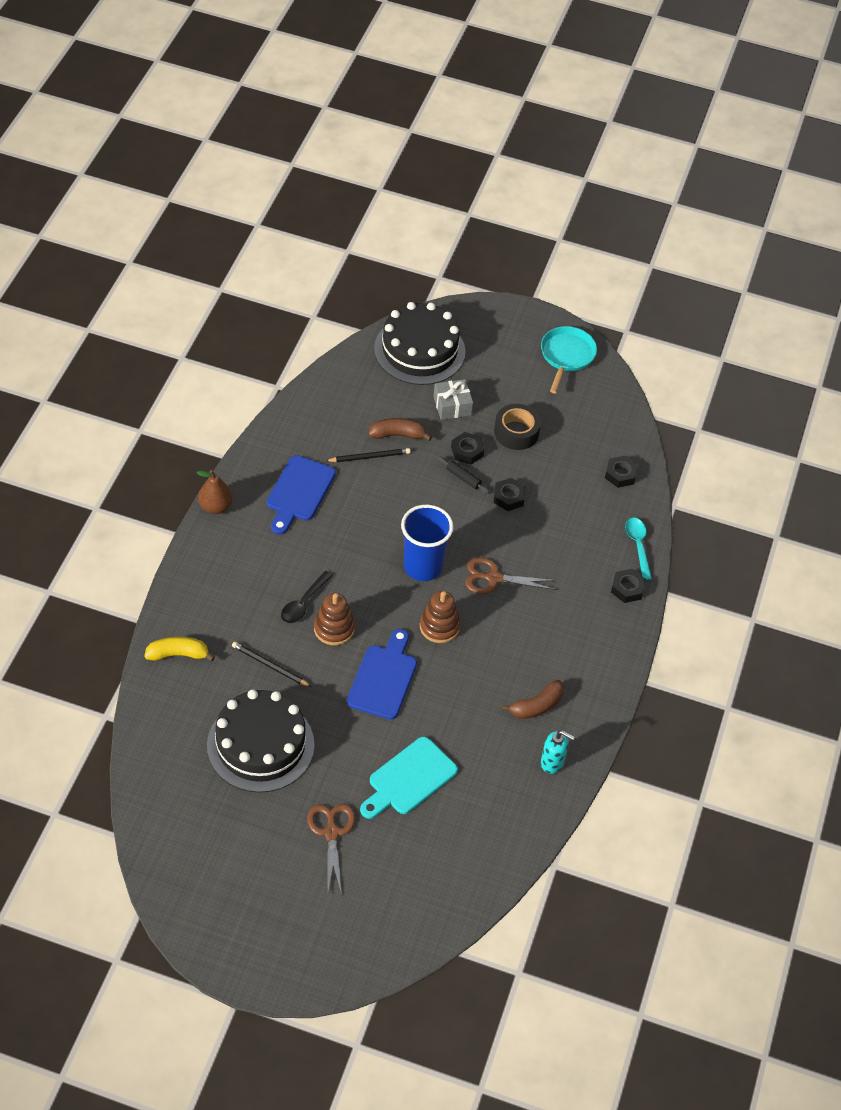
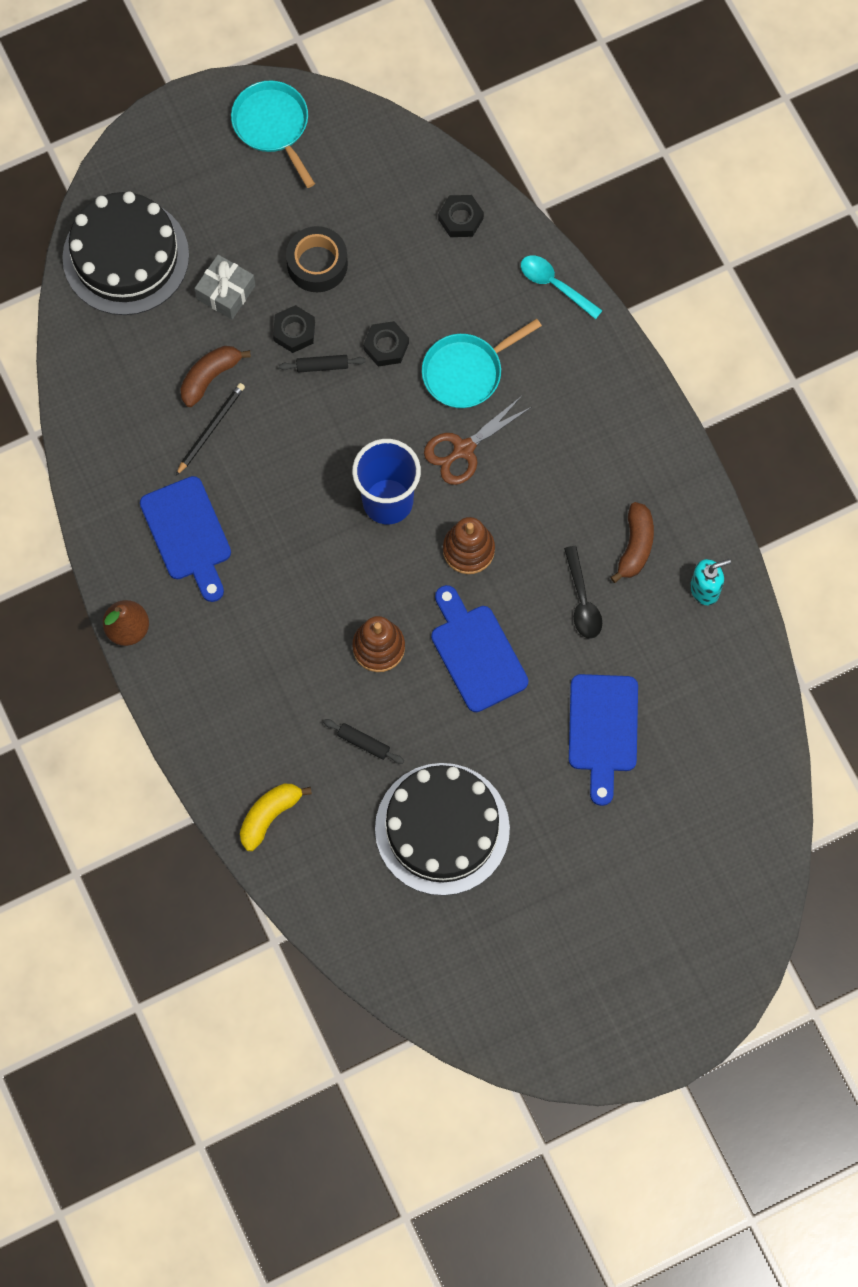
camera: 40 degrees left, 20 degrees up
(270, 666) = (363, 743): black pencil -> black rolling pin
(303, 603) = (322, 648): black spoon -> black spoon (582, 600)
(331, 833) = (593, 849): brown scissors -> none
(409, 779) = (603, 730): turquoise cutting board -> blue cutting board
(539, 545) = (467, 371): none -> turquoise pan
(627, 588) = (591, 342): black nut -> none

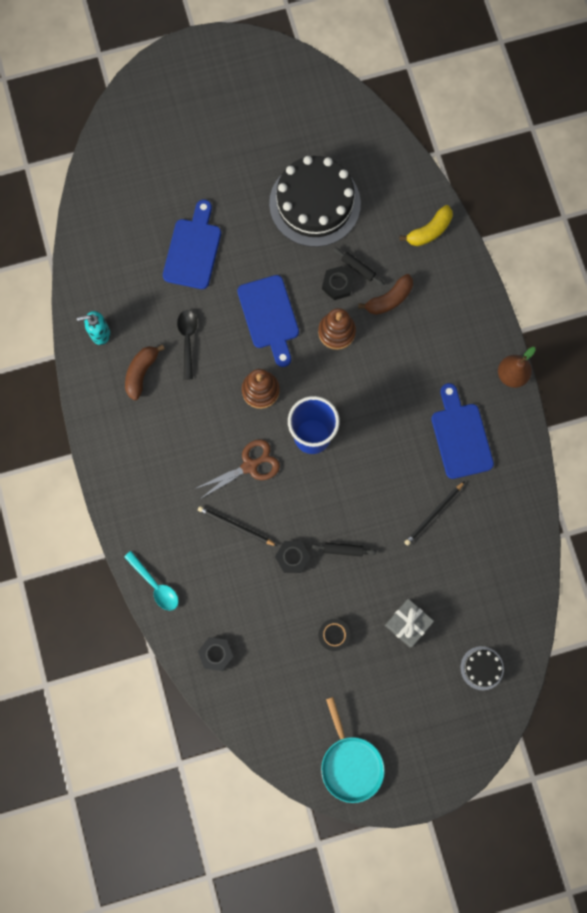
camera: 170 degrees left, 5 degrees up
(125, 256) = (482, 668): black cake -> black cake, size x0.44
(210, 377) = (429, 555): brown banana -> brown banana (389, 299)
(294, 331) = (360, 581): black nut -> black nut (337, 284)
(317, 264) = (334, 635): black tape -> black tape, size x0.66
(467, 371) = (235, 526): turquoise pan -> black pencil

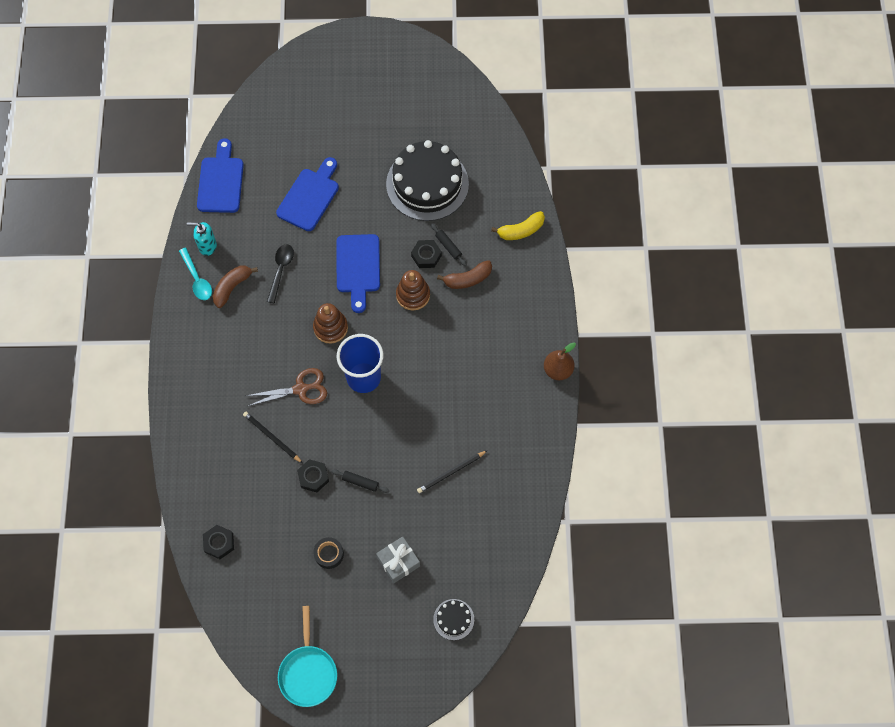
camera: 15 degrees right, 10 degrees down
(155, 585) = (185, 469): turquoise spoon -> turquoise spoon (197, 279)
(460, 436) = (496, 411): blue cutting board -> blue cutting board (221, 181)

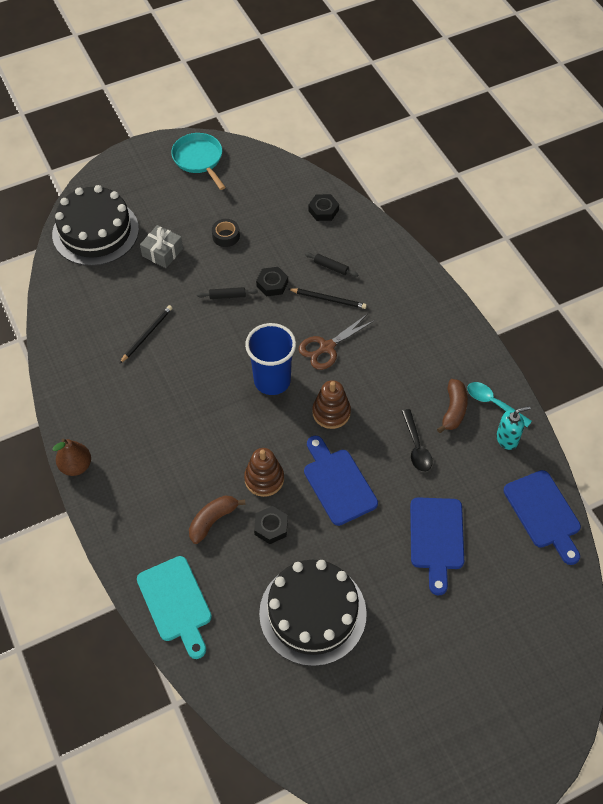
camera: 155 degrees right, 10 degrees down
(448, 246) = (251, 548): black rolling pin -> black rolling pin (331, 267)
(453, 619) = (95, 232): black cake -> black cake, size x2.30
(521, 230) = (176, 603): yellow banana -> turquoise cutting board

